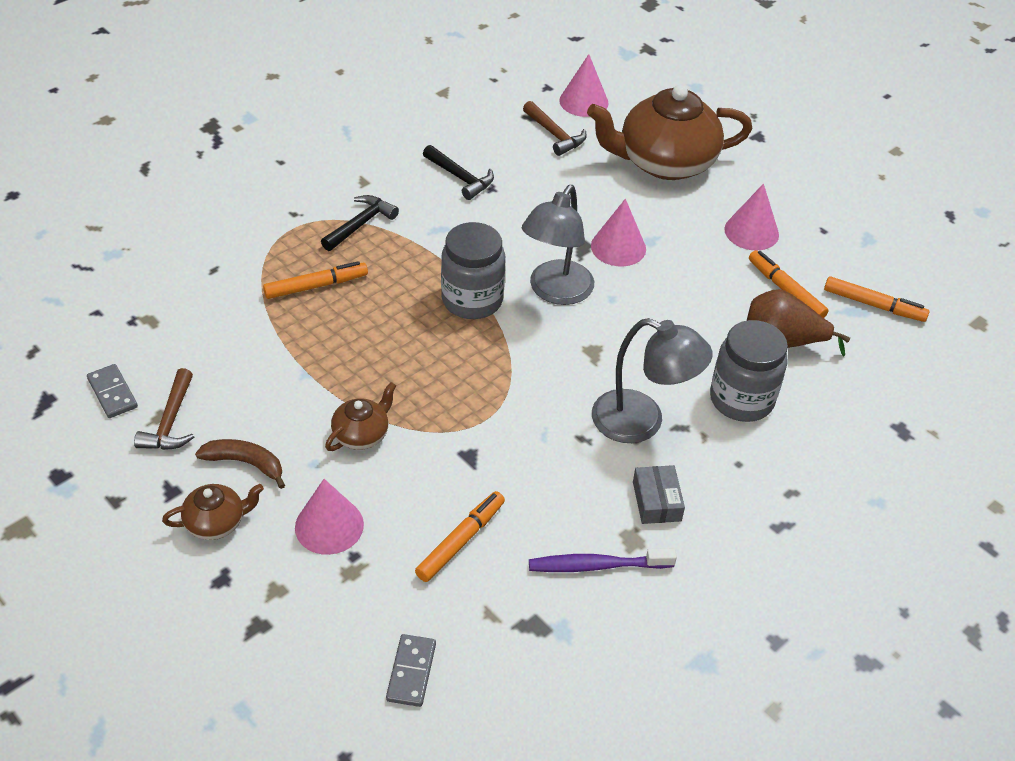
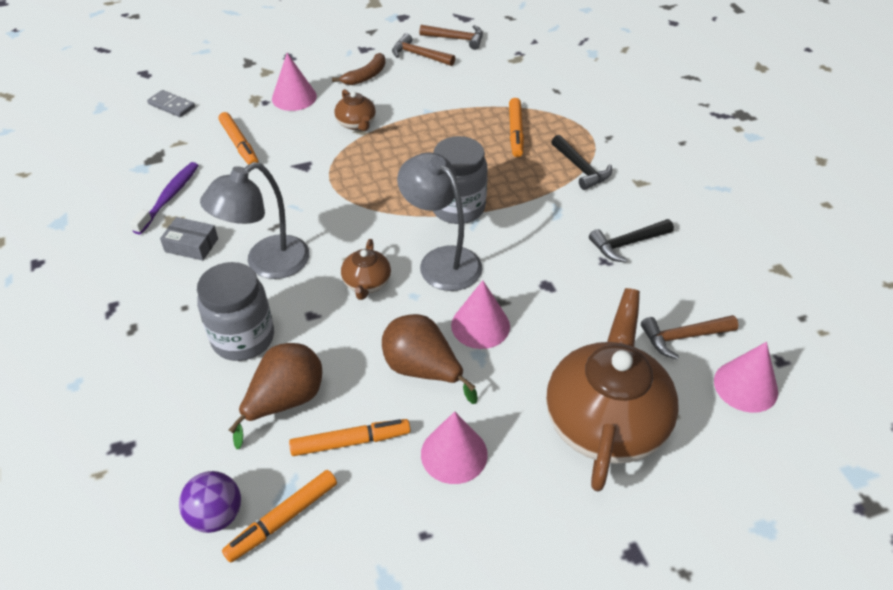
camera: 115 degrees right, 0 degrees up
(112, 393) = (456, 39): grey domino -> brown hammer
(216, 522) = (329, 60): brown teapot -> brown teapot (367, 283)
(689, 269) = (423, 370): none -> brown pear
(901, 343) = (216, 515): none -> purple ball

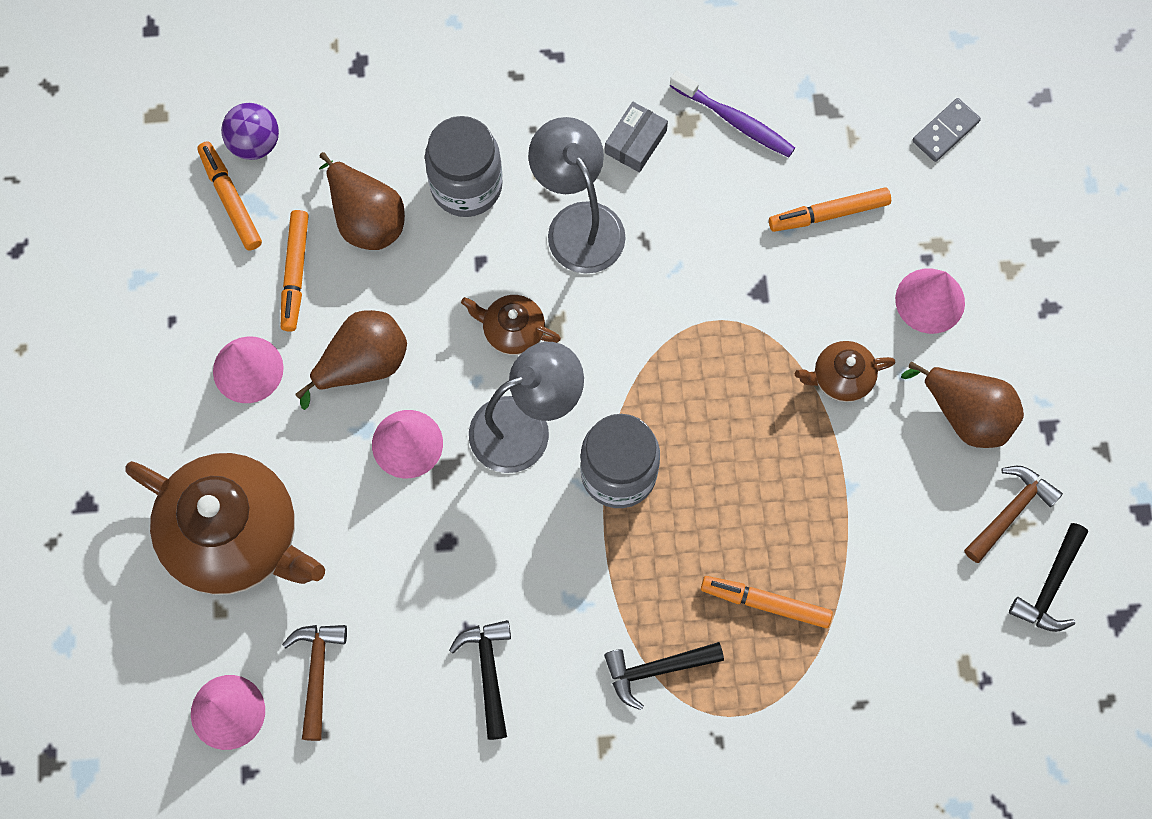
camera: 105 degrees right, 25 degrees up
(365, 76) = (966, 414): brown banana -> brown pear
(456, 39) = (1050, 586): brown hammer -> black hammer

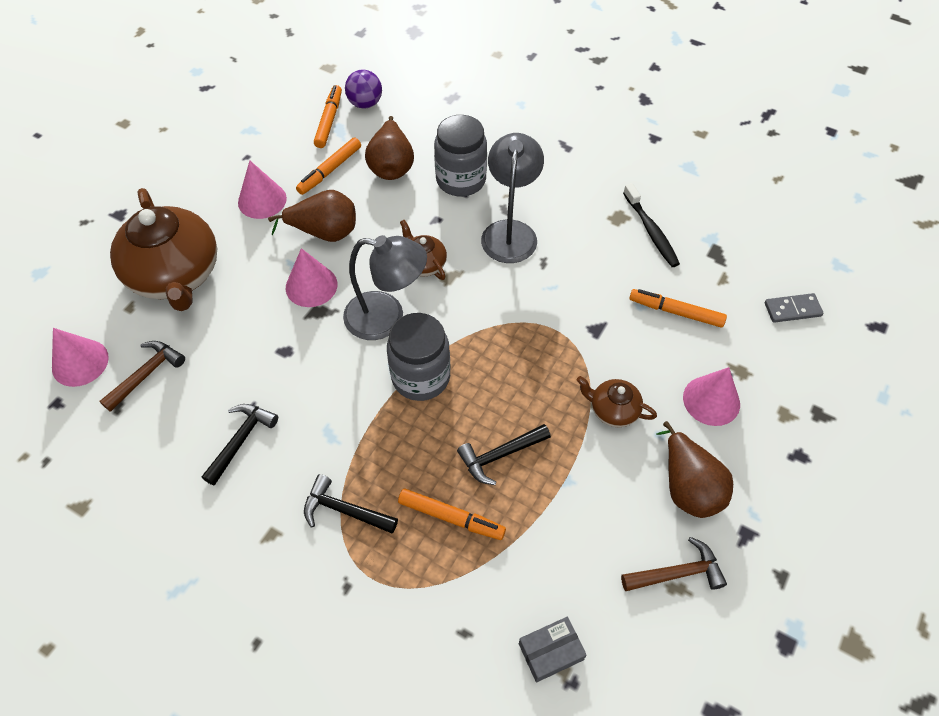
camera: 35 degrees right, 15 degrees down
(635, 142) = (579, 210): grey box -> grey box (551, 652)
(735, 120) = (651, 231): purple toothbrush -> black toothbrush
(765, 603) = (451, 517): orange marker -> orange marker turned 150 degrees clockwise
(1050, 586) = (672, 648): black hammer -> black hammer (500, 456)

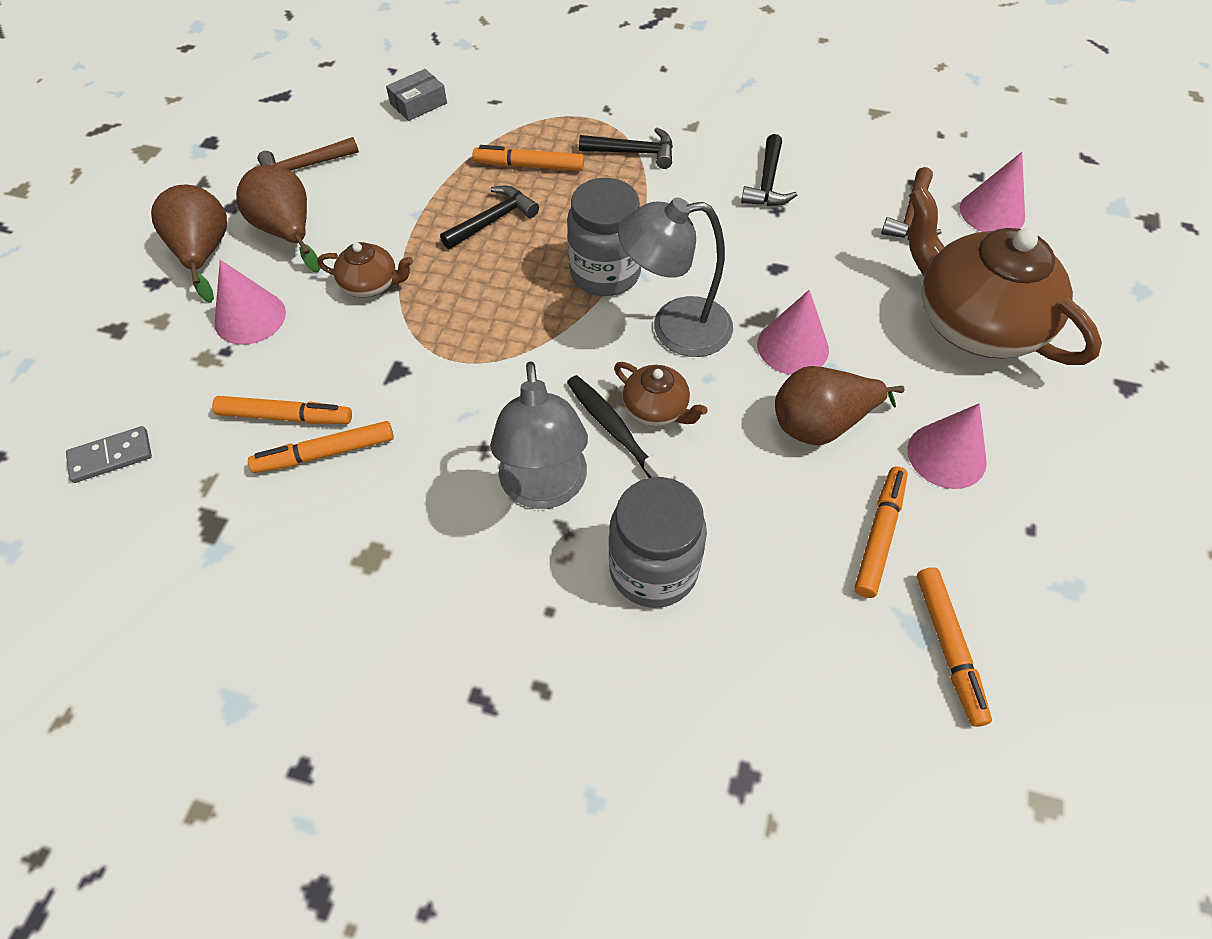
camera: 165 degrees right, 0 degrees up
(365, 103) = (908, 713): purple ball -> none
(391, 166) = (783, 570): brown pear -> brown pear (204, 253)
(647, 281) = (325, 453): none -> orange marker
(651, 231) = (316, 542): black toothbrush -> black toothbrush (615, 431)

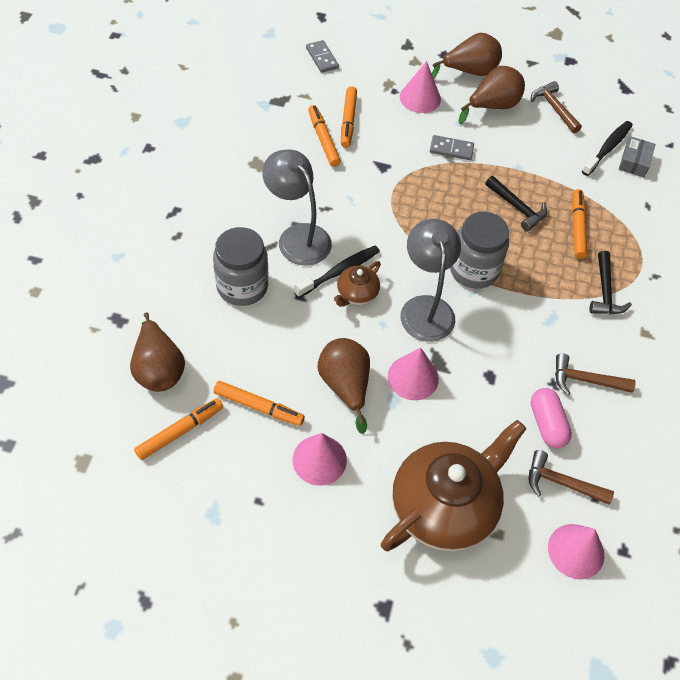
camera: 85 degrees right, 0 degrees up
(371, 284) = (451, 149): brown teapot -> grey domino
(391, 124) = (607, 148): none -> black toothbrush
(418, 103) = (634, 162): grey box -> grey box turned 60 degrees clockwise
(544, 489) = (297, 236): grey lamp -> grey lamp turned 60 degrees clockwise
(767, 183) = (585, 380): black hammer -> brown hammer
(835, 221) = (547, 424): none -> pink capsule
(838, 694) = (158, 369): none -> brown pear
(948, 648) = (180, 431): orange marker -> orange marker turned 150 degrees clockwise

